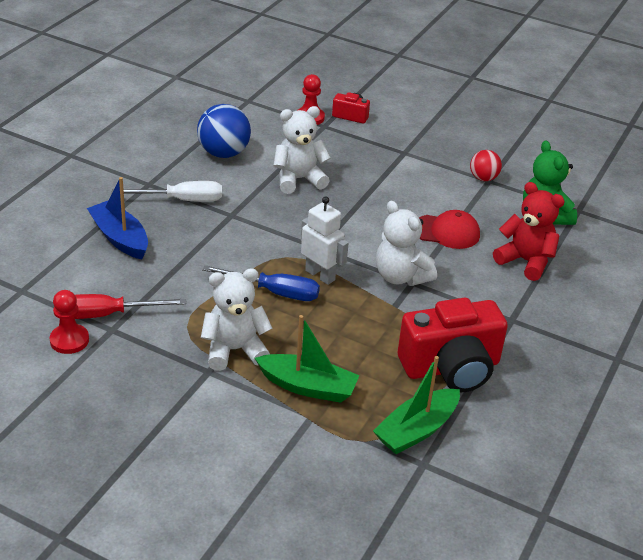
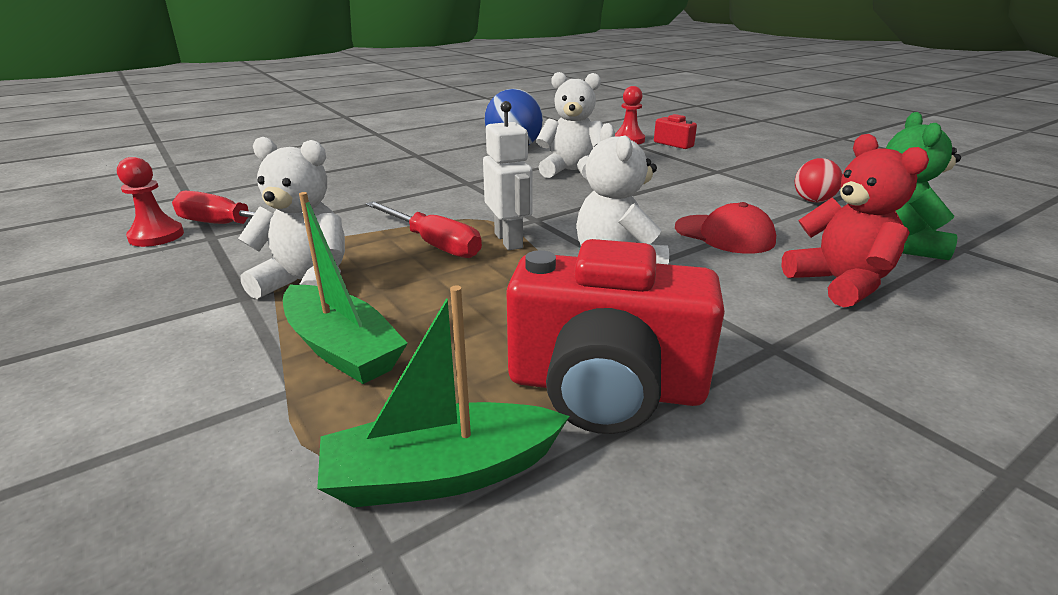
camera: 30 degrees right, 10 degrees down
(120, 238) = (335, 180): blue boat -> none
(182, 200) = (432, 167): white screwdriver -> none
(275, 292) = (433, 244): blue screwdriver -> red screwdriver

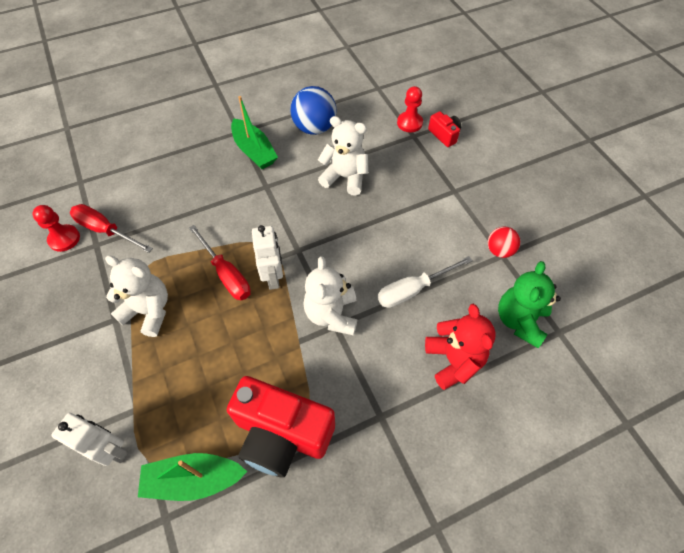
camera: 10 degrees right, 30 degrees up
(238, 452) = (111, 450): none -> white robot
(342, 348) = (161, 378): green boat -> green boat (254, 151)
(724, 234) = (413, 290): red cap -> white screwdriver

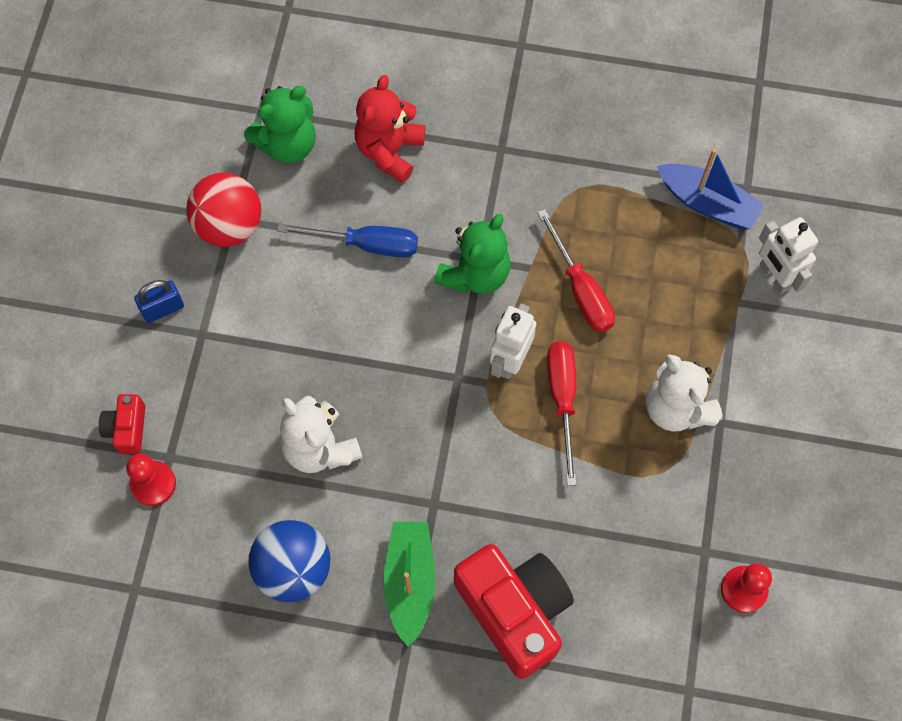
camera: 145 degrees left, 10 degrees up
(106, 230) = (683, 568): red screwdriver -> red screwdriver (580, 289)
(194, 479) = (707, 203): green boat -> blue boat
(281, 434) = (604, 191): red camera -> red camera (514, 611)
(332, 314) = (475, 274): white teddy bear -> green teddy bear
(413, 290) = (366, 244): white screwdriver -> blue screwdriver
(486, 190) = (163, 309): none -> blue padlock
(499, 250) = (229, 226): red ball -> red ball, size x1.71

